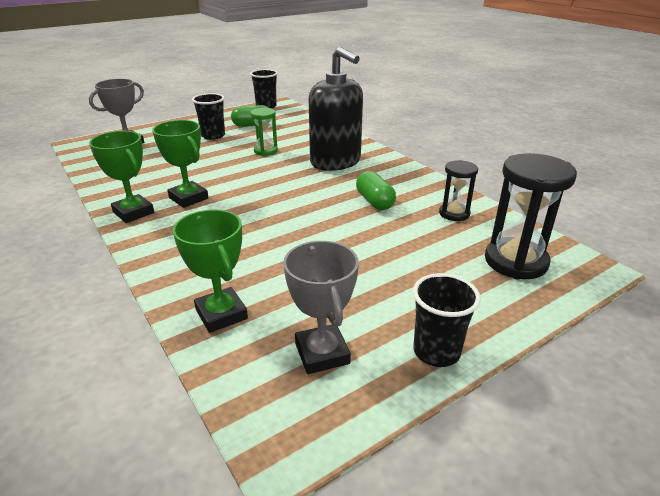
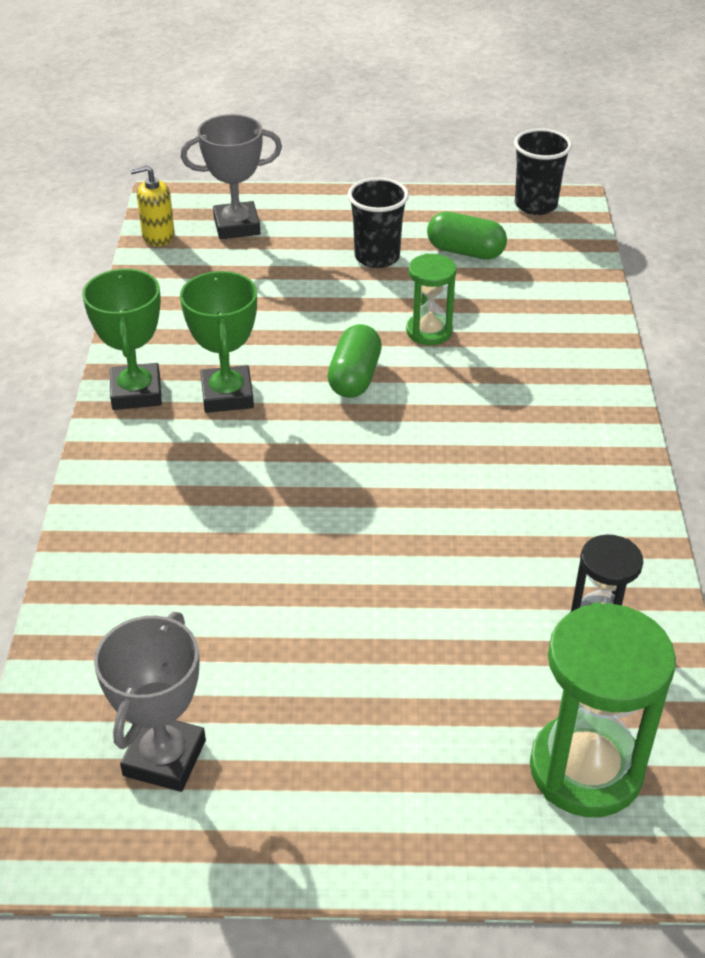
camera: 35 degrees right, 10 degrees up
(85, 156) = (158, 236): none -> yellow soap dispenser
(221, 314) = (104, 632): green trophy -> none
(335, 162) = (521, 408): black soap dispenser -> none
(374, 201) = (493, 532): green capsule -> green capsule (354, 377)
(436, 352) = (299, 841): black cup -> none
(515, 261) = (586, 769): black hourglass -> green hourglass

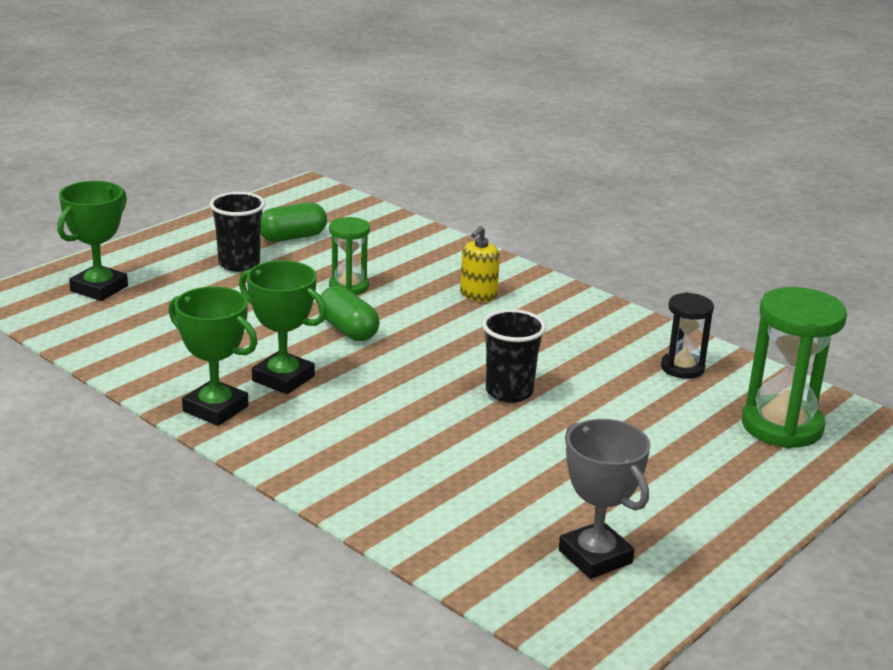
camera: 50 degrees left, 15 degrees down
(158, 236) = (46, 320): yellow soap dispenser -> yellow soap dispenser (478, 295)
(237, 226) = (99, 288): grey trophy -> green trophy
(535, 205) = (291, 196): black cup -> black cup (509, 392)

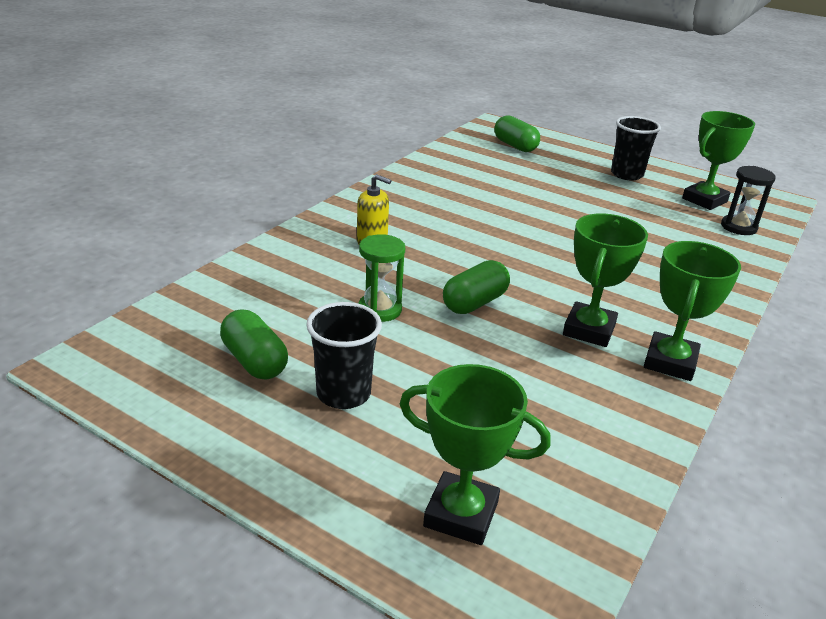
camera: 100 degrees left, 5 degrees up
(509, 392) = (535, 226): black cup -> black cup (627, 174)
(595, 557) = (704, 200): grey trophy -> green trophy
(682, 368) = (458, 168): black hourglass -> black hourglass (738, 227)
(782, 426) = (515, 146): green hourglass -> green capsule

